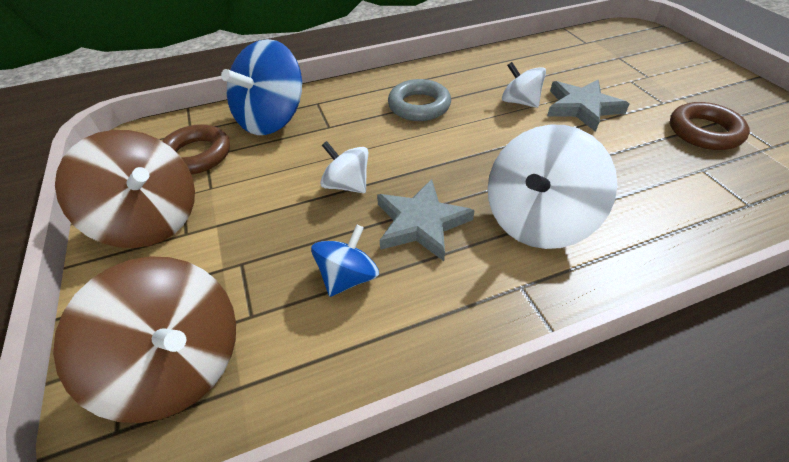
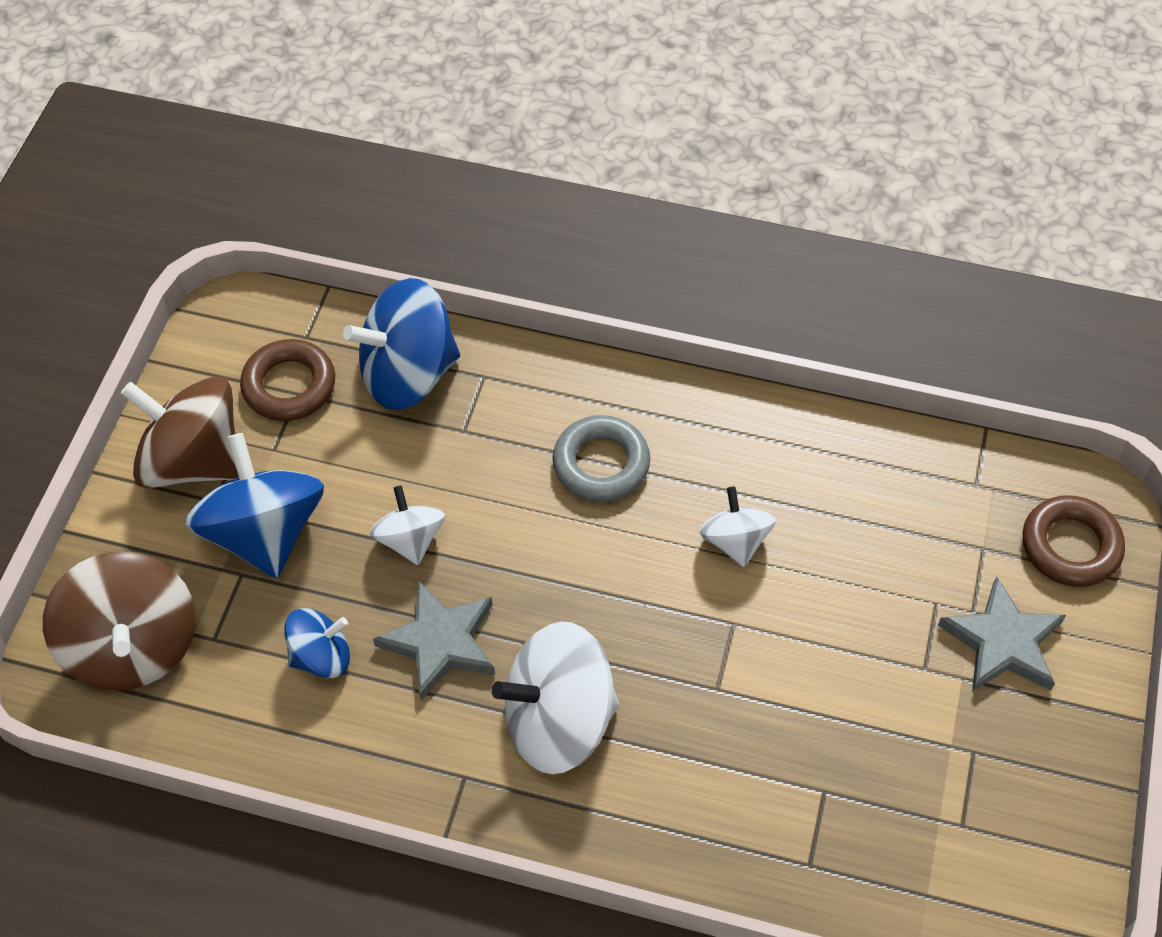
camera: 35 degrees right, 10 degrees up
(151, 220) = (193, 460): brown spinning top -> brown spinning top turned 135 degrees clockwise
(240, 231) = (264, 532): none -> blue spinning top
(582, 107) = (804, 604): grey star -> grey star (1003, 642)
(704, 132) = (907, 747): brown ring -> brown ring (1070, 546)

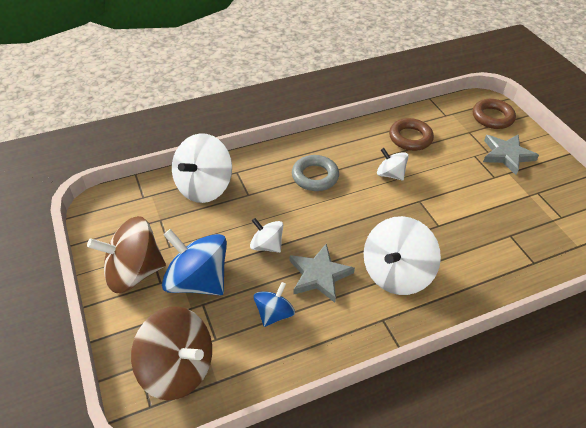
camera: 40 degrees left, 10 degrees down
(289, 386) = (153, 219): brown ring -> brown ring (410, 138)
(408, 374) = (204, 187): blue spinning top -> white spinning top

